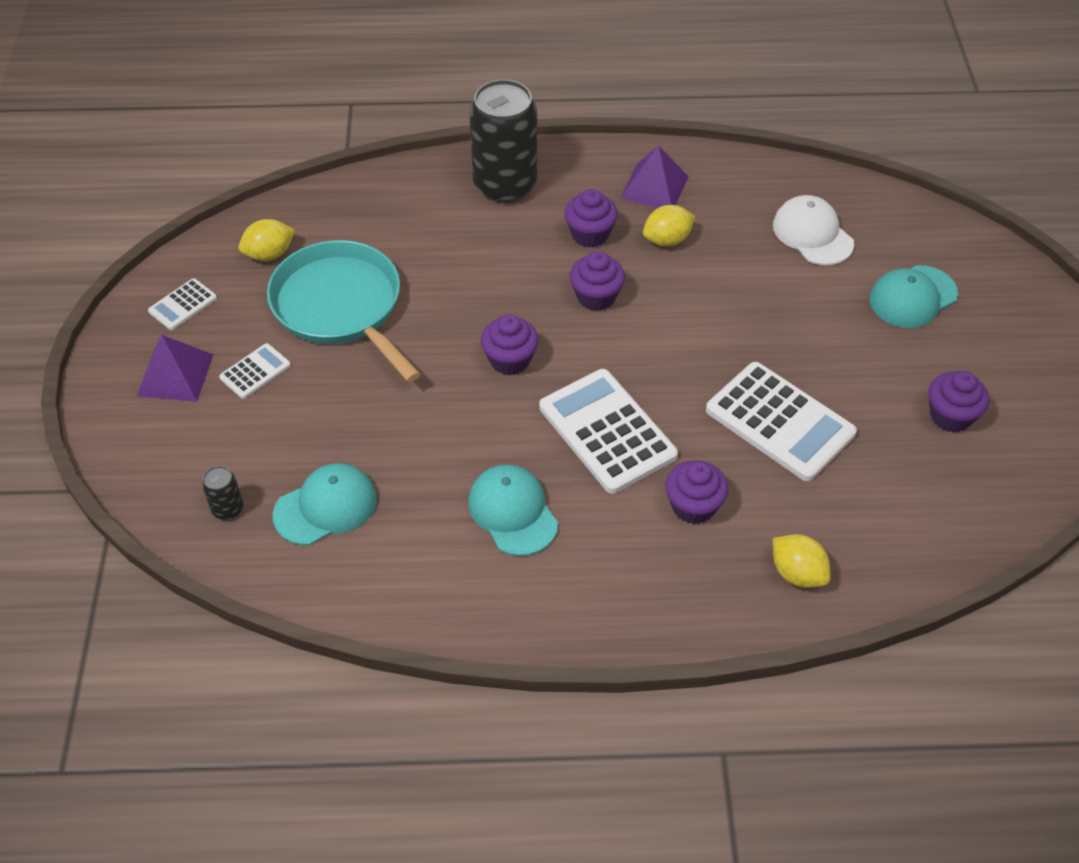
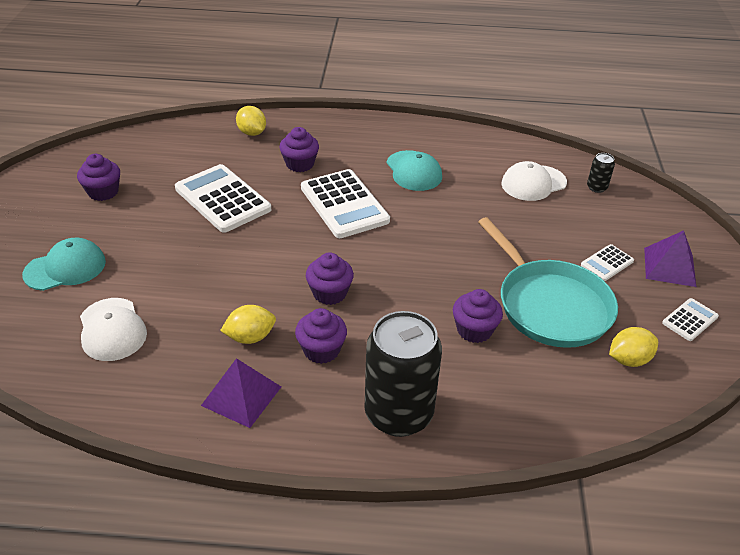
camera: 175 degrees left, 10 degrees down
(325, 507) = (533, 183): turquoise cap -> white cap
(510, 360) = (408, 253): purple cupcake -> purple cupcake (474, 330)

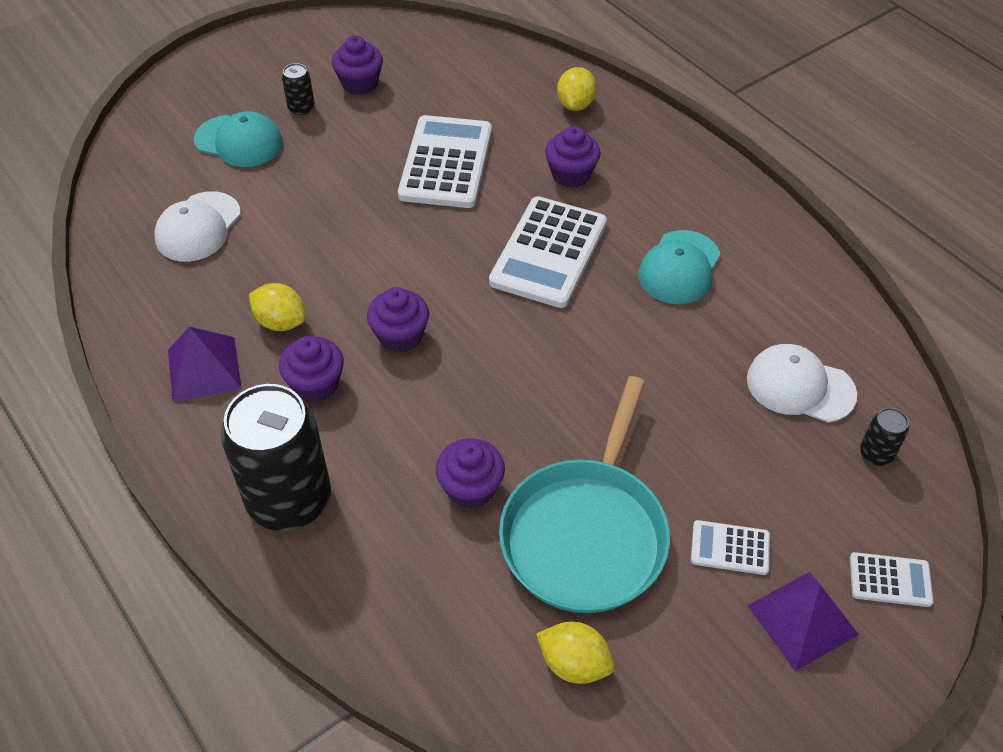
camera: 50 degrees right, 10 degrees up
(83, 226) = (301, 108): none -> black can
(689, 320) = (718, 695): white calculator -> white calculator (890, 580)

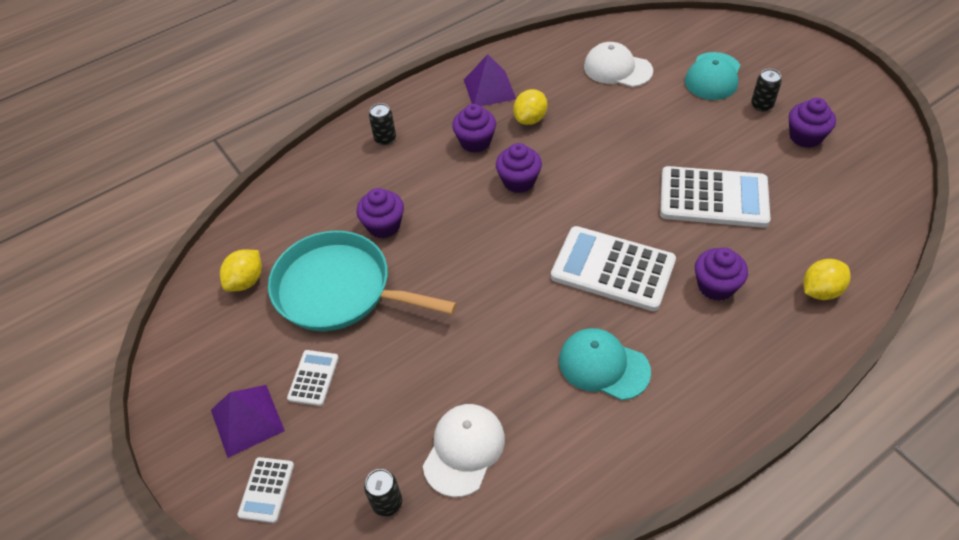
camera: 95 degrees right, 0 degrees up
(289, 500) = (385, 139): black can -> black can, size x0.42
(575, 105) = (820, 291): yellow lemon -> yellow lemon turned 45 degrees counterclockwise

